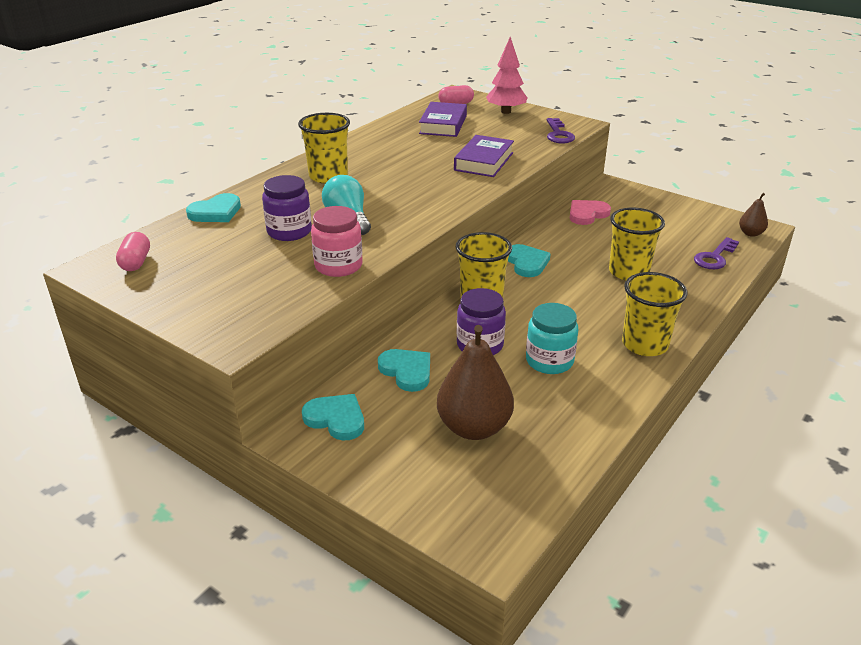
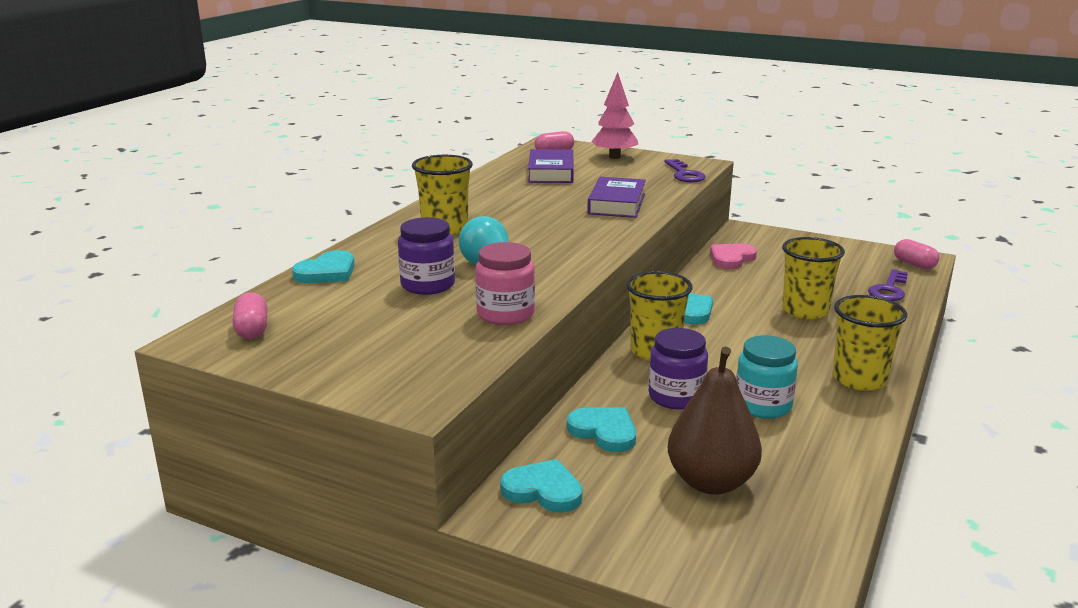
camera: 10 degrees left, 10 degrees down
(750, 233) = (914, 264): brown pear -> pink capsule

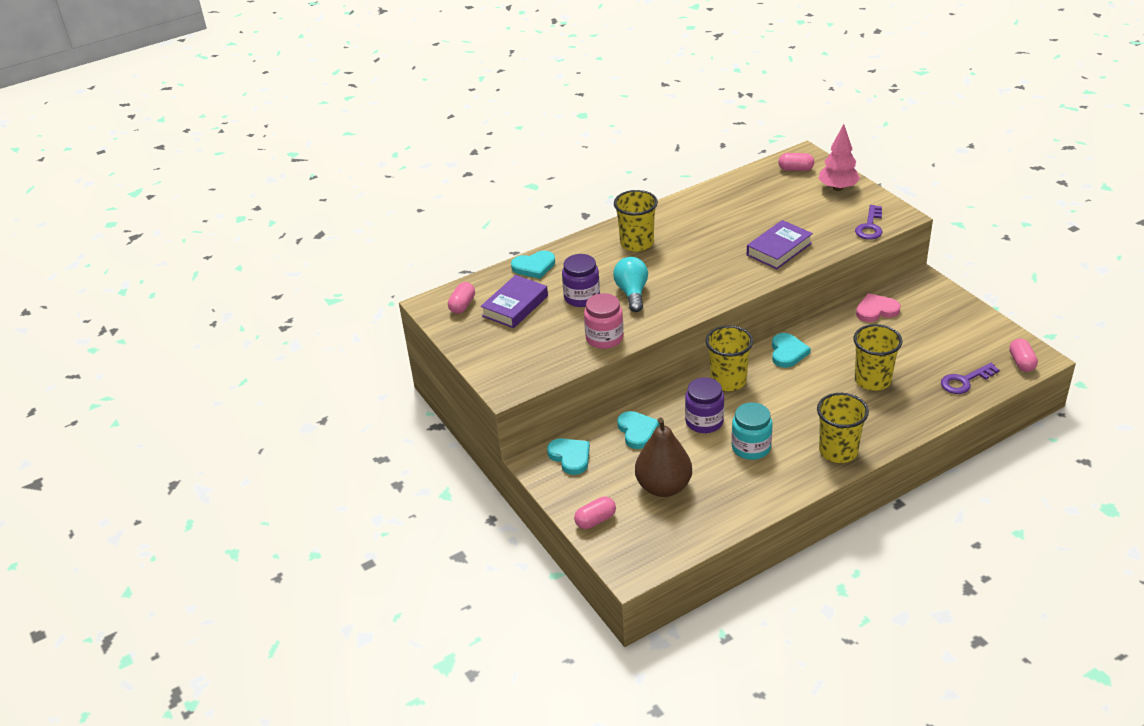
camera: 35 degrees right, 15 degrees up
(551, 172) = (768, 196): purple book -> purple book (515, 306)
(666, 558) = (595, 520): none -> pink capsule

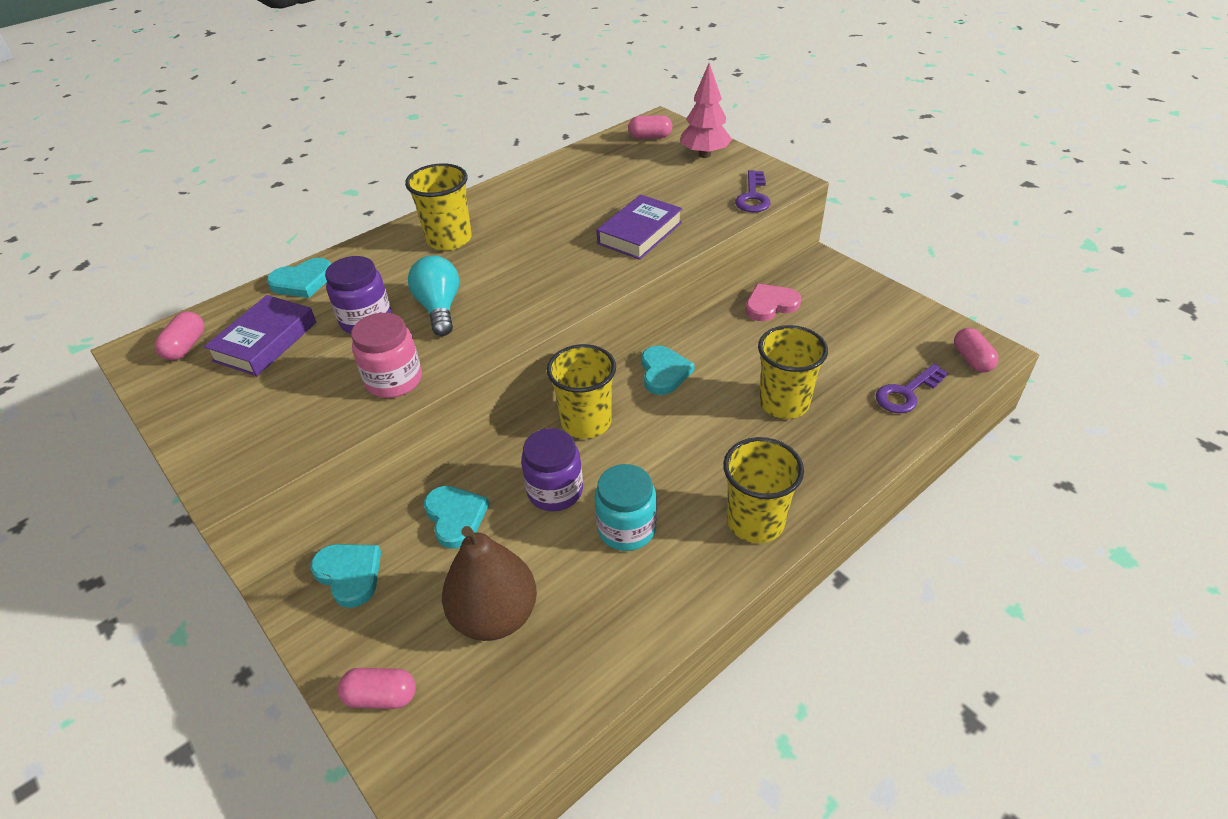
camera: 10 degrees left, 5 degrees up
(595, 520) = (381, 696): pink capsule -> pink capsule turned 45 degrees clockwise

